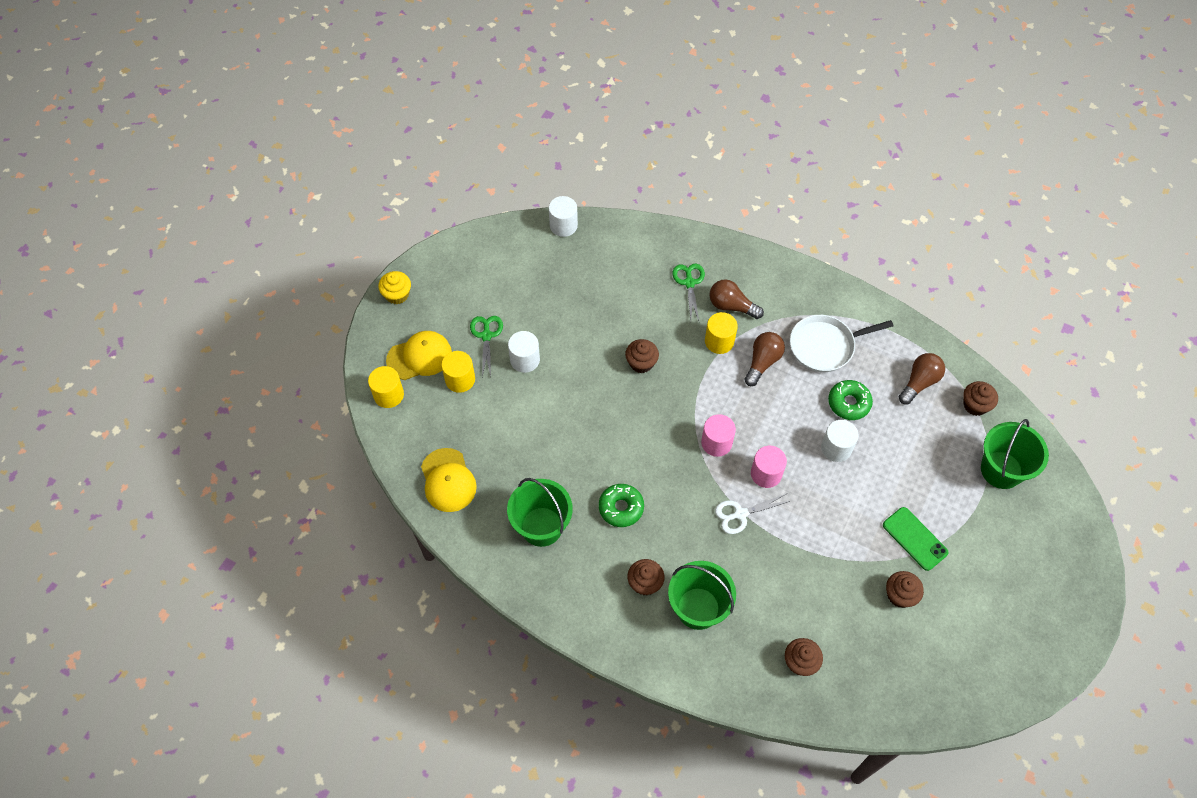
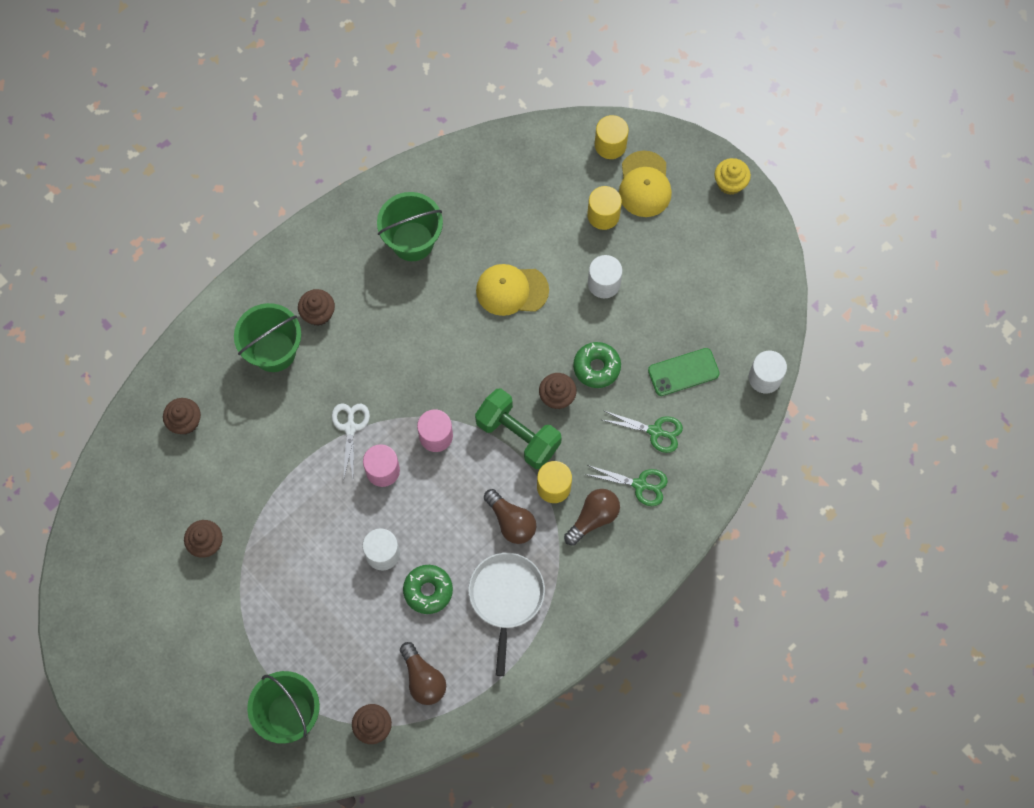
camera: 110 degrees right, 10 degrees up
(448, 480) = (494, 173): yellow cap -> yellow cap (511, 290)
(486, 335) = (647, 255): green scissors -> green scissors (655, 431)
(621, 508) = (402, 319): green donut -> green donut (596, 367)
(687, 381) = (518, 435): none -> green dumbbell
(914, 539) = (255, 585): green phone -> green phone (683, 372)

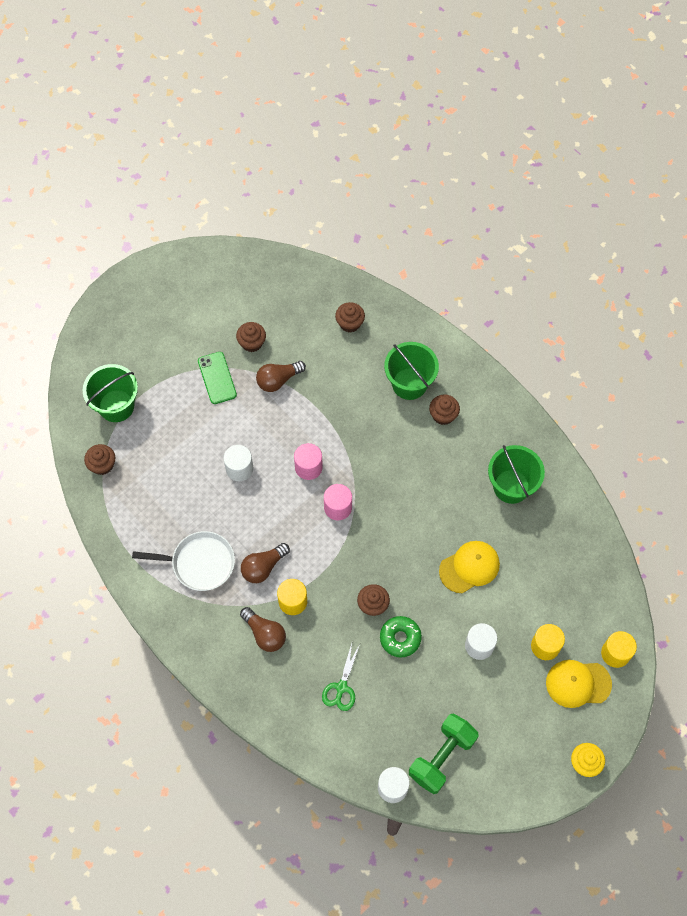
camera: 90 degrees right, 5 degrees down
(350, 428) = (345, 442): white scissors -> none
(423, 679) = (137, 500): brown light bulb -> brown light bulb (278, 380)
(428, 590) = (208, 503): green donut -> none
(511, 290) = (469, 567): yellow cap -> yellow cap turned 60 degrees clockwise
(518, 435) = (338, 572): green dumbbell -> green dumbbell (442, 757)
(640, 485) = (293, 673): green scissors -> none
(683, 372) = (397, 713): green phone -> green phone (217, 378)

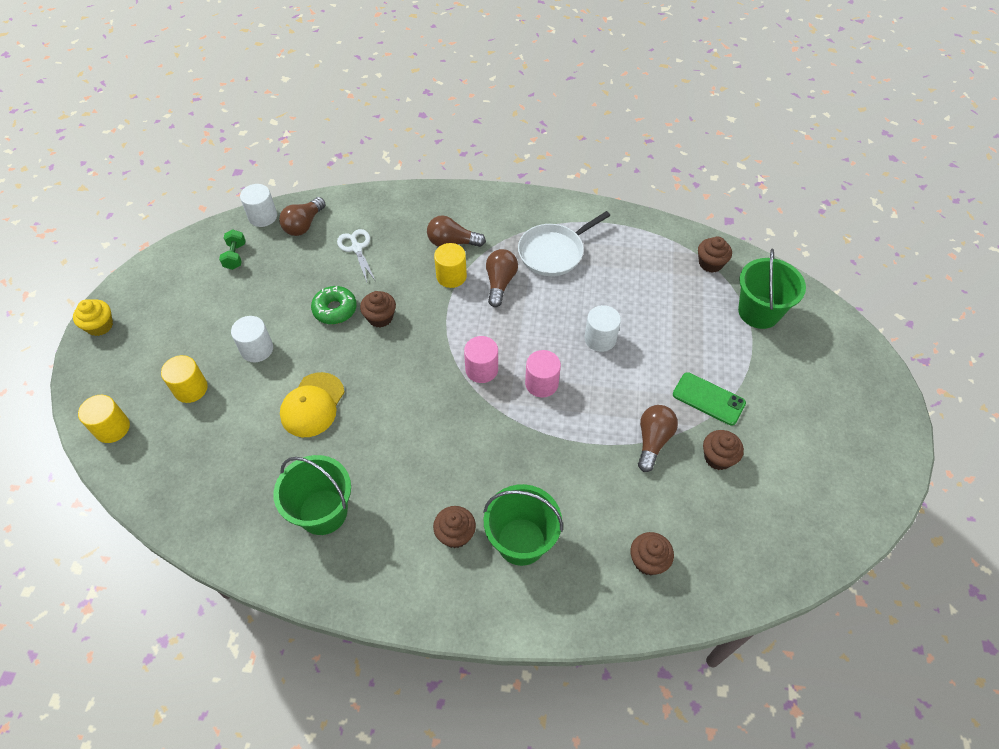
camera: 140 degrees right, 10 degrees down
(341, 687) = (357, 248): green scissors -> white scissors
(365, 749) = (304, 225): none -> brown light bulb
(442, 757) = (235, 256): green dumbbell -> green dumbbell, size x0.52
(578, 683) = (139, 379): yellow cap -> none

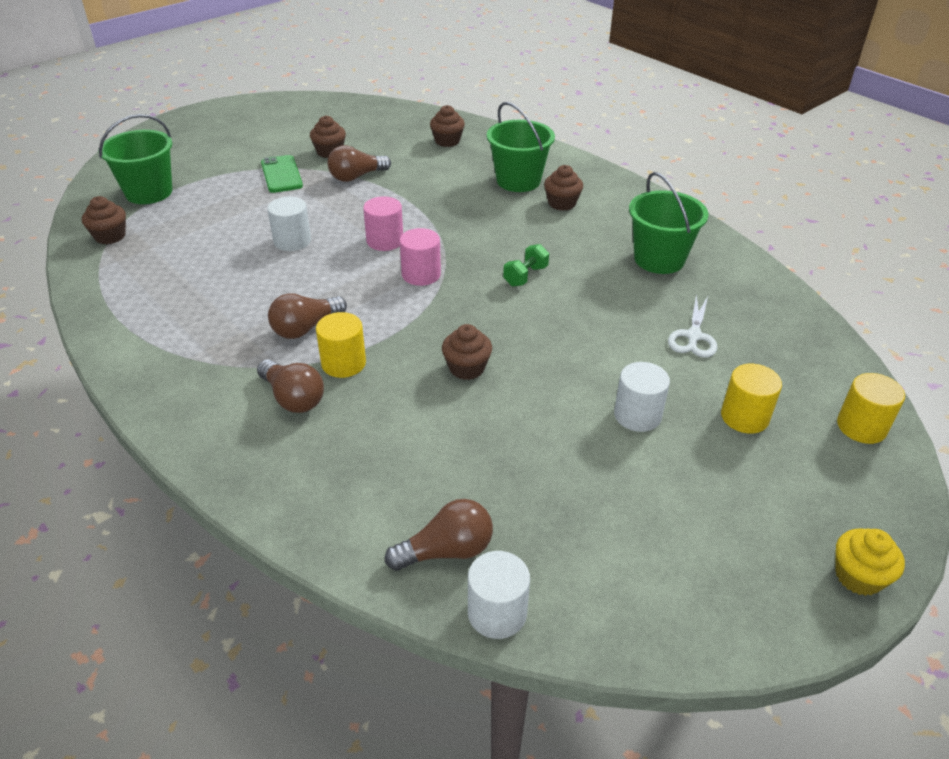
camera: 140 degrees left, 15 degrees down
(235, 256) = (589, 564): green dumbbell -> green dumbbell (525, 276)
(312, 405) = (611, 331): yellow cap -> none
(335, 309) = (509, 405): green donut -> none
(357, 248) = (410, 464): white scissors -> white scissors (693, 336)
(553, 252) = (213, 323): white pan -> none

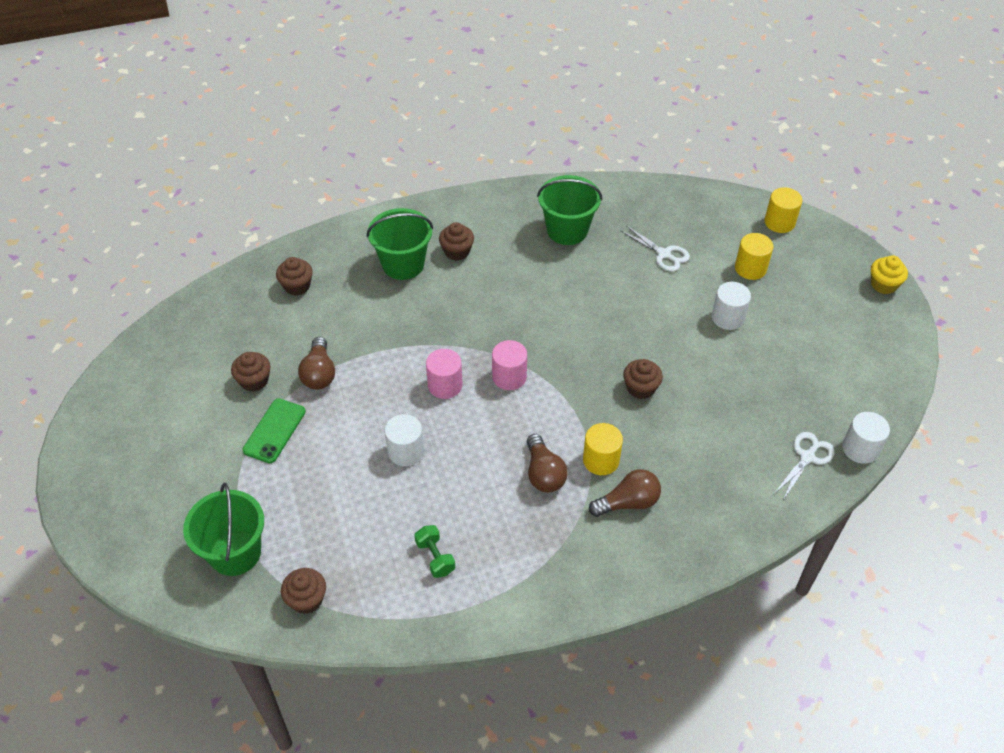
camera: 65 degrees left, 10 degrees up
(281, 174) = (274, 431): green phone -> green phone turned 75 degrees counterclockwise
(446, 551) = (807, 457): brown light bulb -> white scissors
(525, 276) = (547, 314): green dumbbell -> green dumbbell (435, 557)

